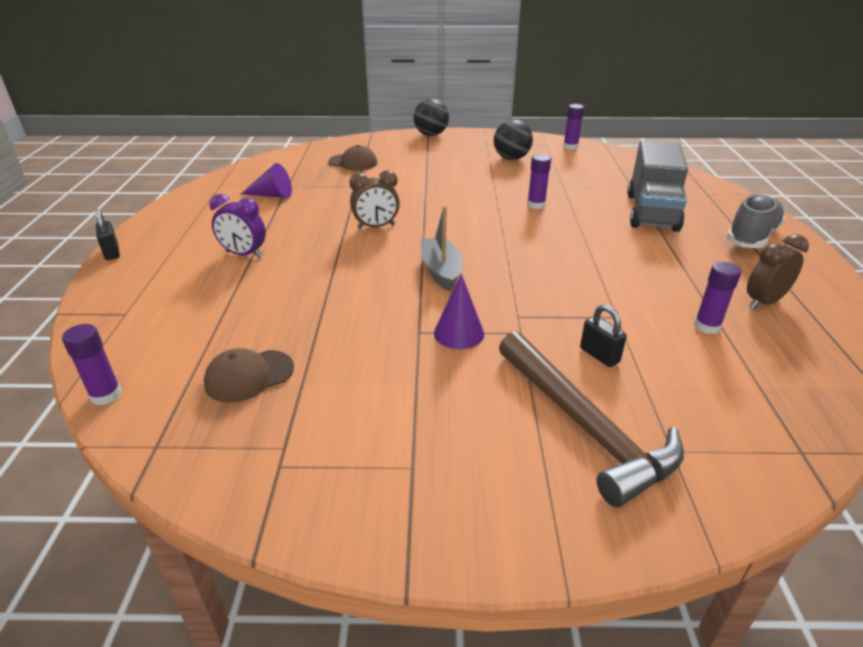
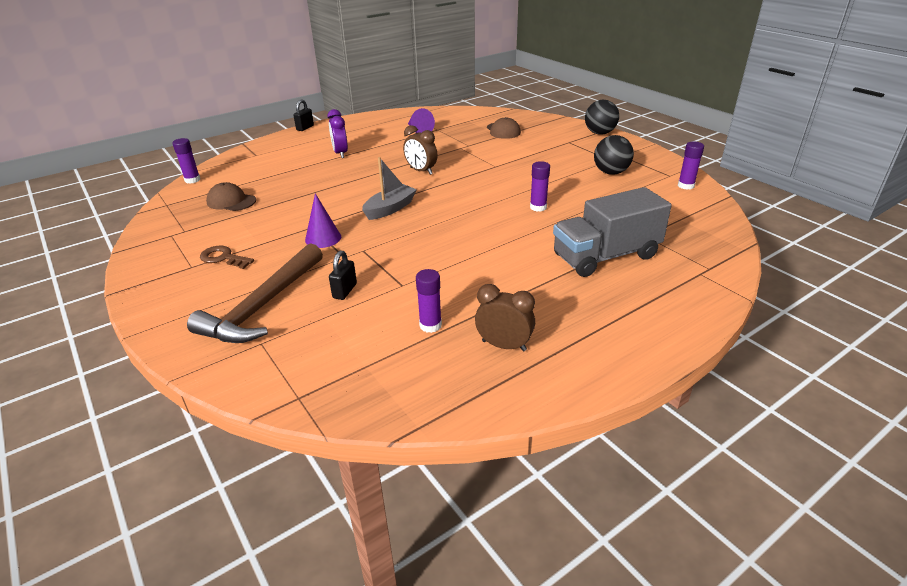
camera: 55 degrees right, 0 degrees up
(420, 428) = (223, 258): none -> brown key
(751, 236) = (633, 317): grey shoe -> none

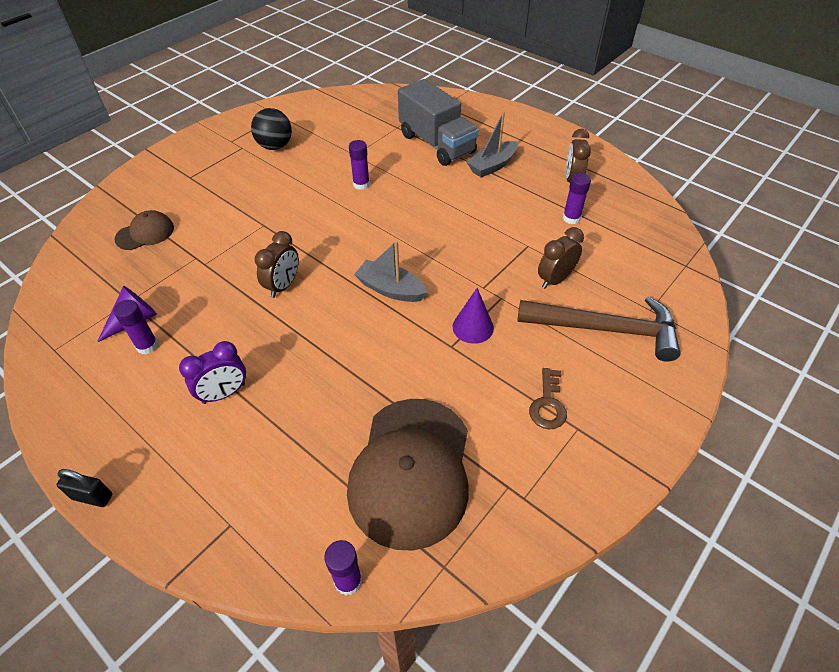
camera: 105 degrees left, 15 degrees up
(231, 201) = (411, 471): brown cap -> brown cap, size x2.06
(344, 291) = (555, 279): black padlock -> brown clock
(552, 287) = (492, 166): none -> grey boat
(599, 133) = (164, 157): black ball -> none
(685, 186) = (300, 107): purple glue stick -> purple glue stick (147, 346)

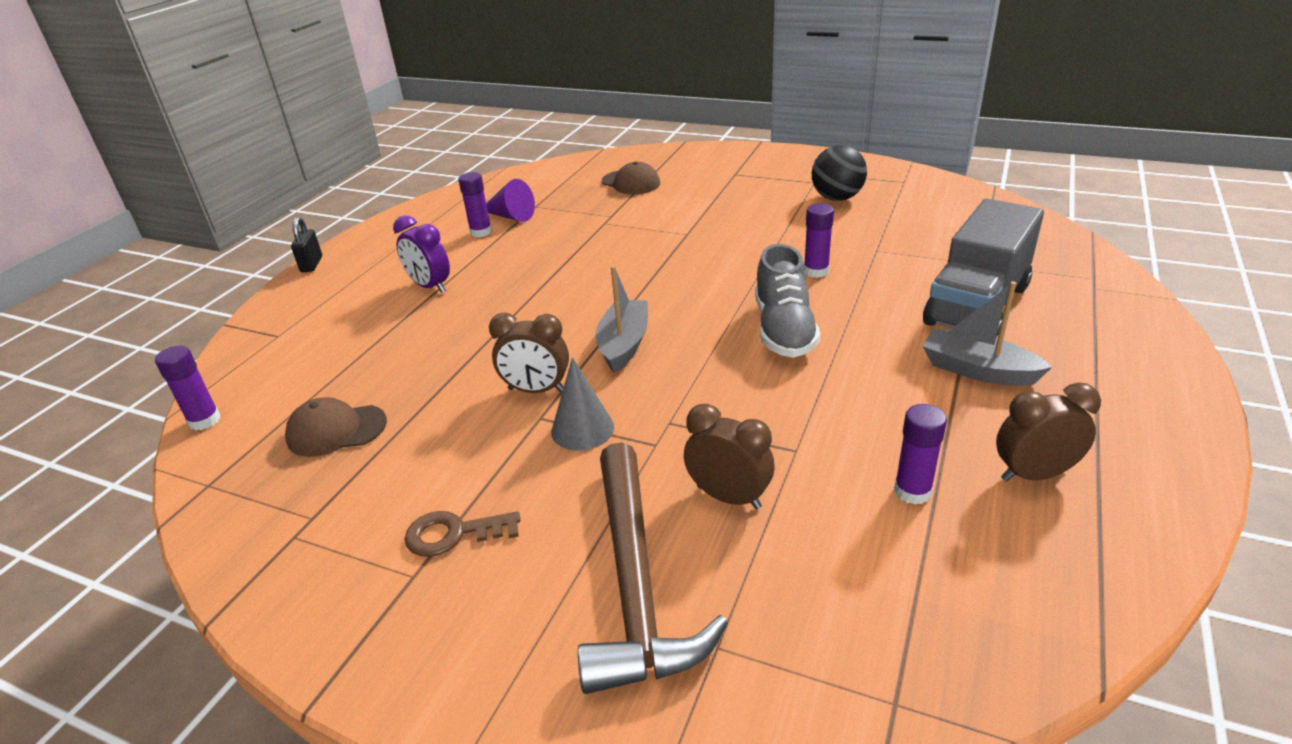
camera: 75 degrees right, 15 degrees down
(283, 286) = (593, 273): brown clock -> brown clock (536, 390)
(411, 471) = (336, 430): brown cap -> brown cap, size x0.49
(417, 216) = (784, 330): none -> grey shoe
(473, 327) = (582, 429): purple cone -> grey cone

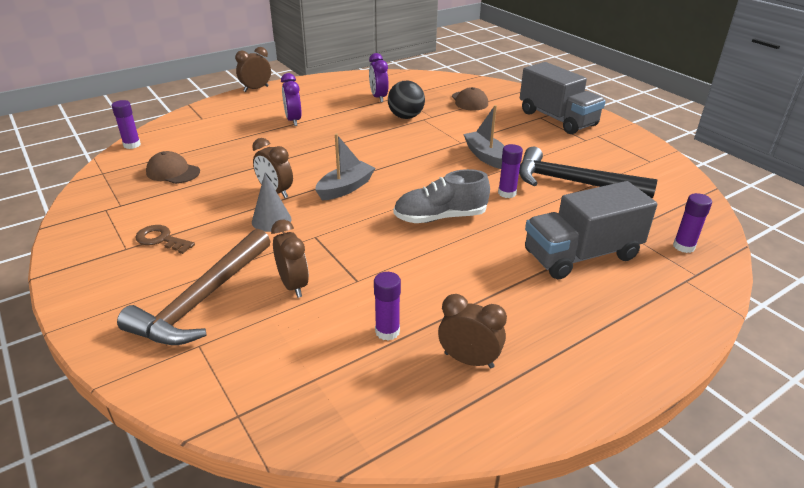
camera: 30 degrees right, 0 degrees up
(311, 264) = (256, 89): black padlock -> brown clock
(481, 232) = (353, 101): purple glue stick -> purple glue stick (683, 246)
(510, 216) = (378, 97): purple cone -> purple clock
(755, 169) = (557, 119): none -> grey truck
(784, 330) = (440, 217): grey shoe -> grey shoe turned 45 degrees clockwise
(837, 198) = (586, 155): black ball -> black ball (406, 117)
(864, 232) = (573, 182): none -> black hammer
(977, 370) = (523, 290): grey boat -> grey boat (485, 156)

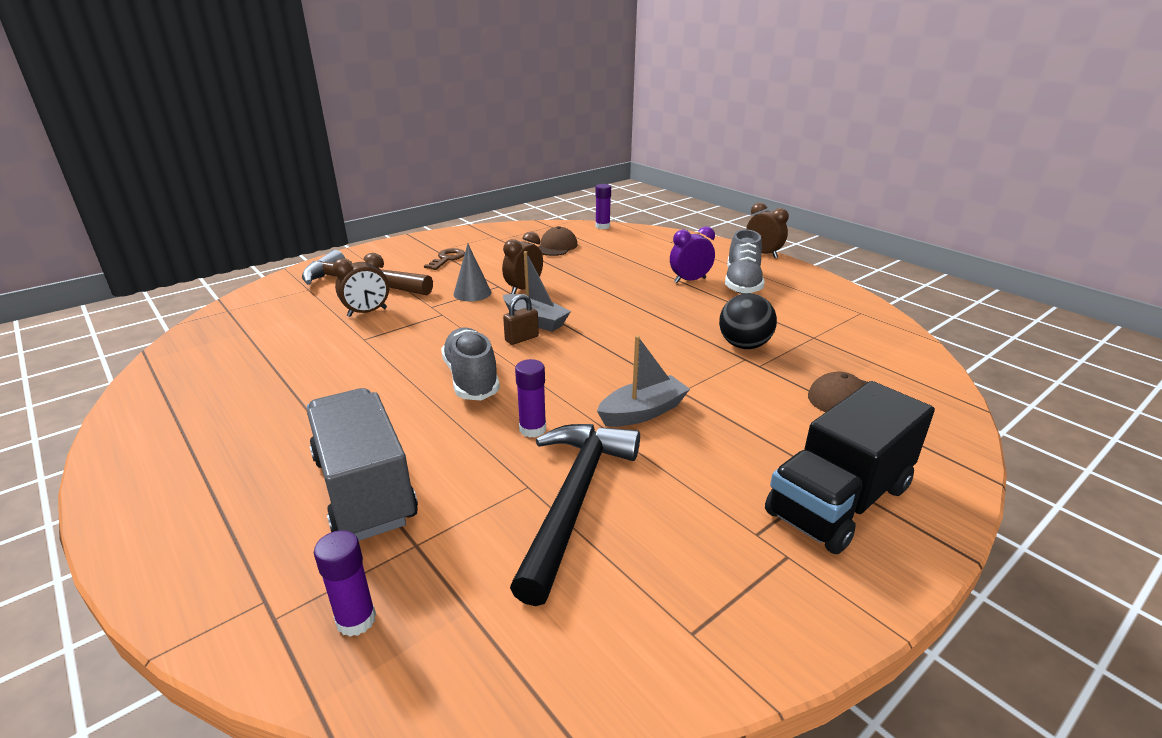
camera: 85 degrees right, 5 degrees down
(308, 104) = (742, 283): none -> grey shoe
(377, 195) = (522, 339): none -> brown padlock
(378, 97) = (797, 323): purple clock -> none
(387, 331) = (283, 357): purple glue stick -> none
(469, 360) = (219, 399): brown clock -> none
(557, 119) = (839, 500): grey truck -> black truck

